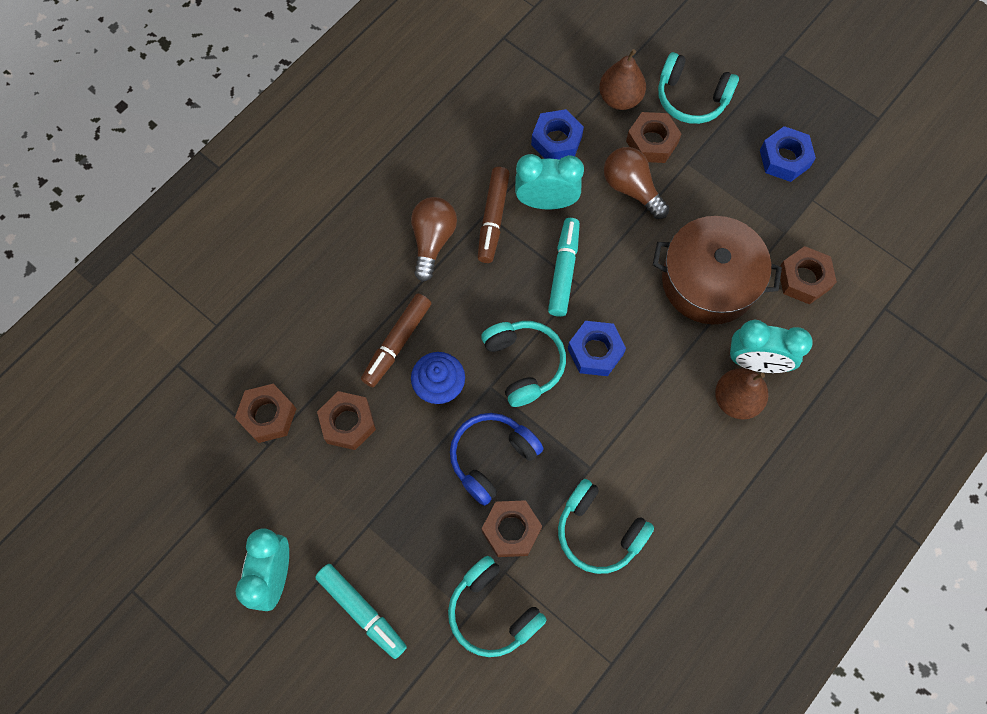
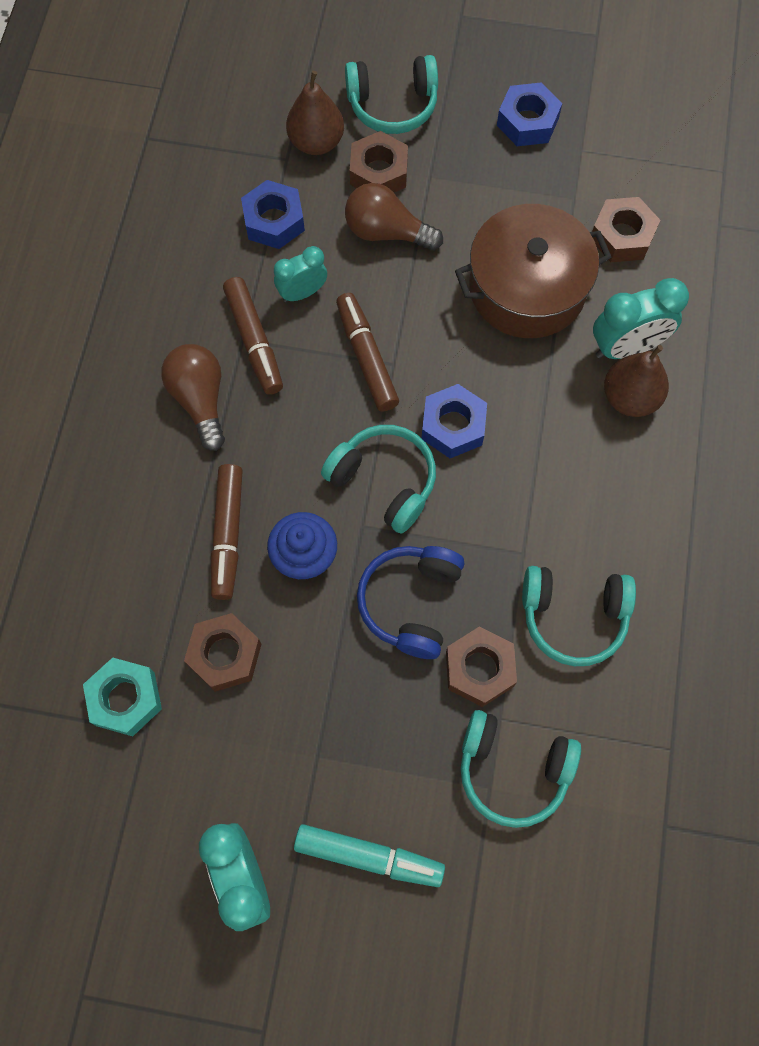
camera: 30 degrees left, 0 degrees up
(268, 416) = (125, 699): brown nut -> turquoise nut
(546, 202) = (302, 293): turquoise clock -> turquoise clock, size x0.64
(564, 270) = (366, 357): turquoise marker -> brown marker

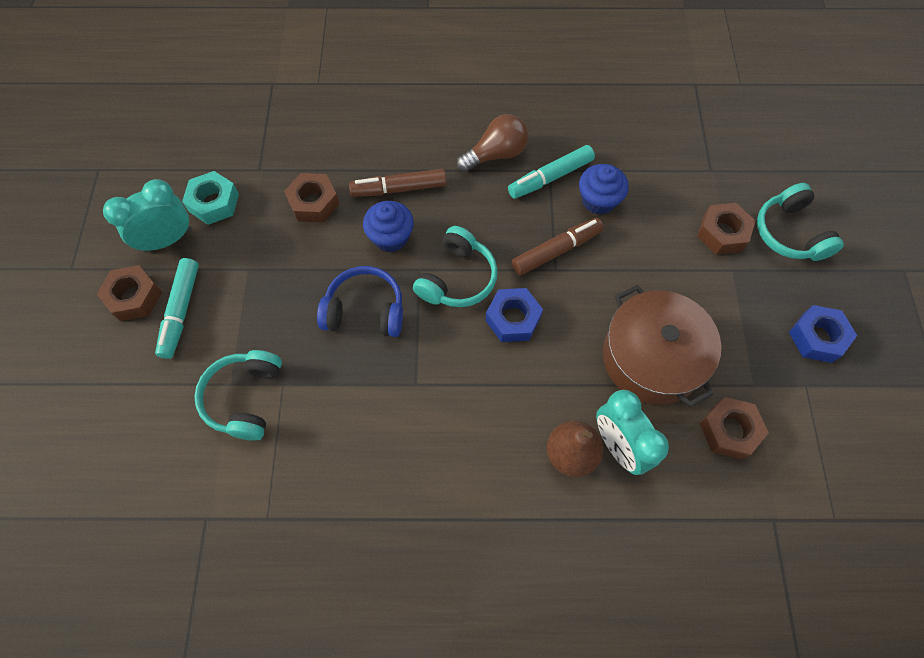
camera: 80 degrees right, 5 degrees down
(125, 699) = (279, 154): turquoise nut -> turquoise nut (214, 203)
(254, 341) = (550, 177): brown marker -> turquoise marker
(274, 221) = (653, 172): blue nut -> none
(302, 293) = (598, 200): turquoise clock -> blue cupcake
(316, 142) = (733, 187): brown pear -> none
(387, 232) = (669, 247): brown light bulb -> none
(479, 669) = (319, 365): brown nut -> brown nut (134, 297)
(573, 616) = (369, 428): turquoise headphones -> none

